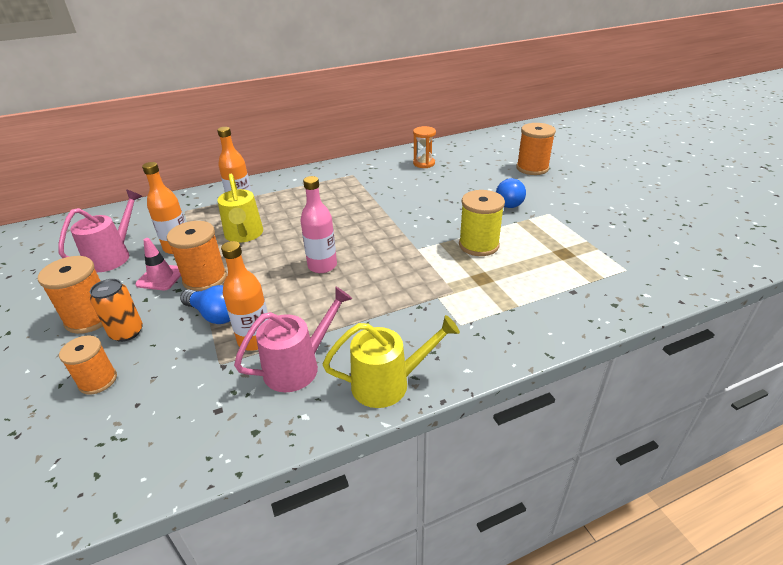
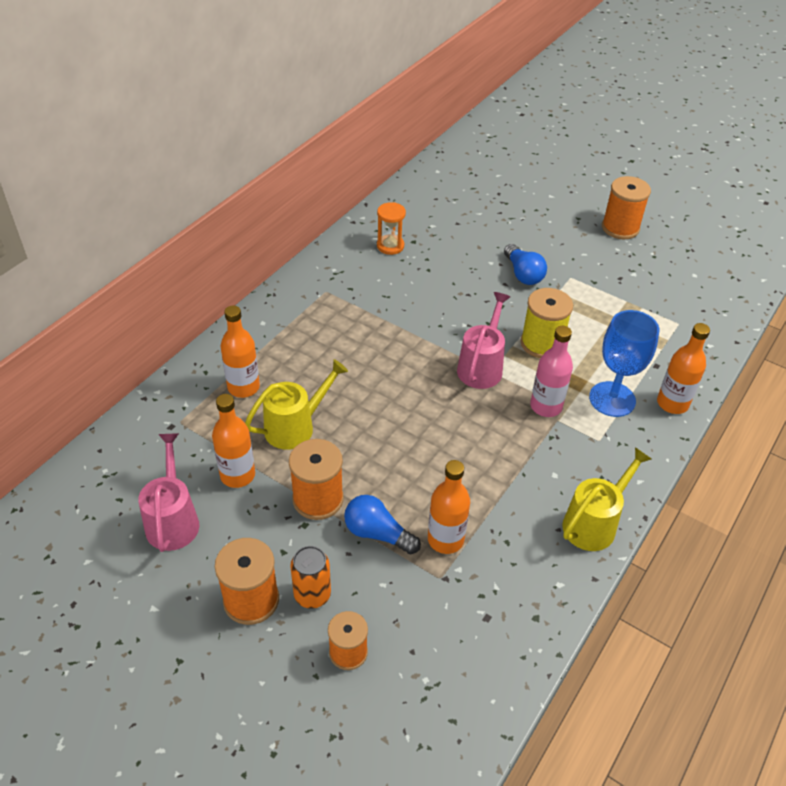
camera: 35 degrees left, 10 degrees up
(161, 277) = (267, 519): pink traffic cone -> none
(214, 315) = (377, 533): blue light bulb -> blue light bulb turned 150 degrees counterclockwise
(244, 235) = (295, 427): yellow watering can -> yellow watering can turned 75 degrees counterclockwise
(298, 366) = (510, 545): pink watering can -> pink watering can (481, 366)
(322, 266) = (421, 430): pink bottle -> pink bottle (546, 406)
(503, 300) = (612, 399): none -> blue goblet
(532, 168) = (508, 216): orange spool -> orange spool (620, 228)
(562, 324) = (672, 403): none -> orange bottle

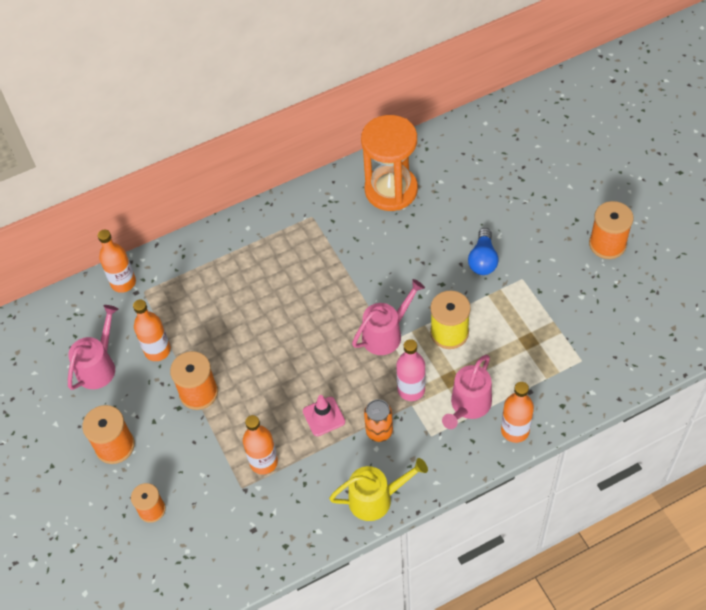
camera: 35 degrees right, 10 degrees up
(243, 387) = (201, 280): orange bottle -> orange bottle (123, 283)
(295, 427) = (218, 328): yellow watering can -> none
(312, 594) = (153, 460): orange can -> orange can (379, 431)
(377, 533) = (221, 436): blue light bulb -> none
(390, 246) = (391, 190): orange hourglass -> orange hourglass, size x2.12
(477, 466) = (324, 416): none -> pink traffic cone
(612, 399) = (468, 406): blue goblet -> pink watering can

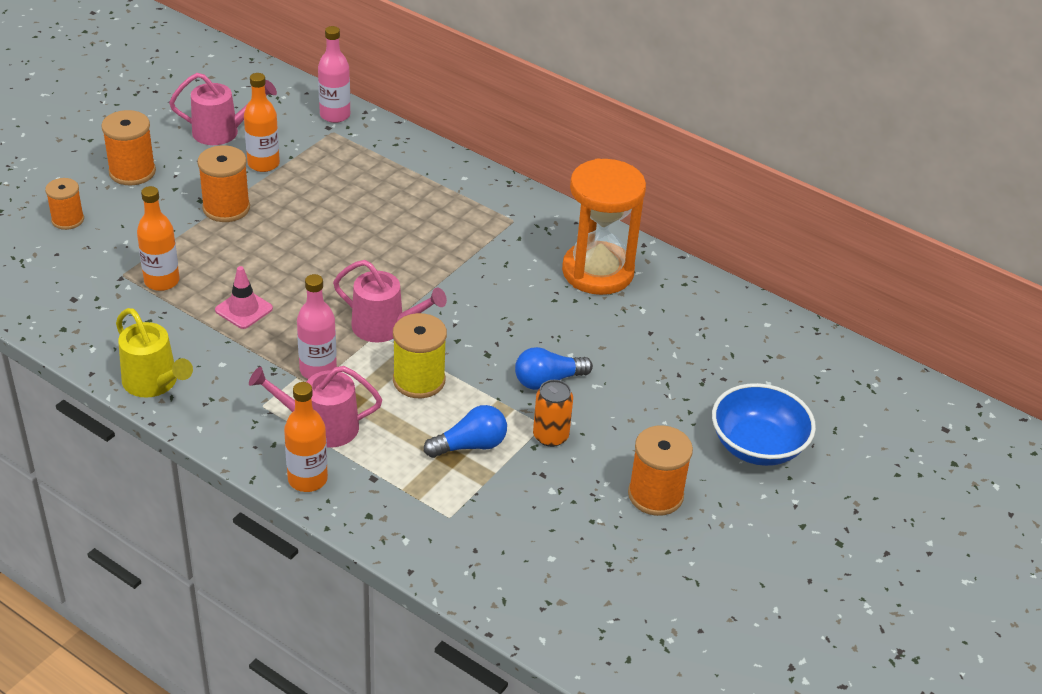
camera: 55 degrees right, 15 degrees down
(123, 283) = (335, 115): orange bottle -> pink bottle
(379, 431) = (246, 359): orange can -> orange can (550, 436)
(523, 325) = (470, 445): none -> blue light bulb
(588, 175) = (757, 446): none -> blue bowl

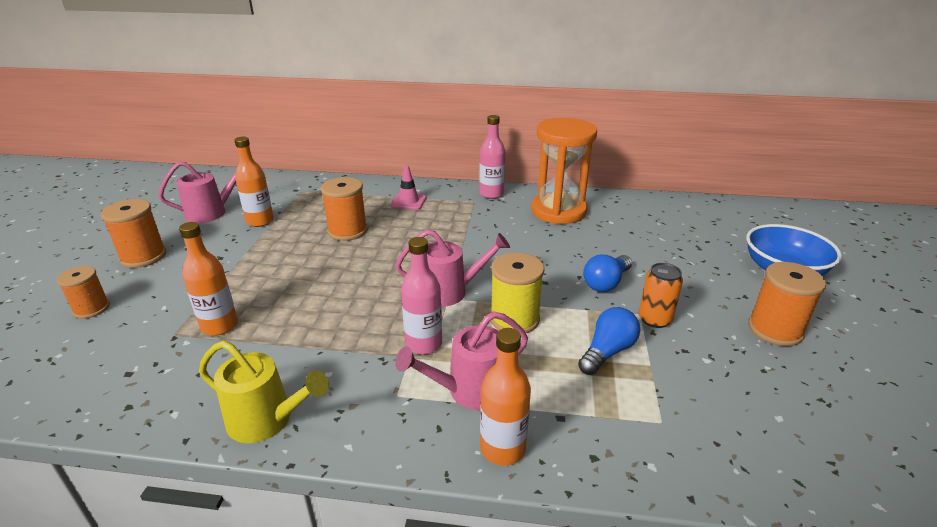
camera: 25 degrees left, 10 degrees down
(226, 208) = (247, 256): orange spool -> orange spool (347, 231)
(244, 309) = (316, 321): pink traffic cone -> pink traffic cone (408, 201)
(335, 115) = (295, 182): pink bottle -> pink bottle (491, 194)

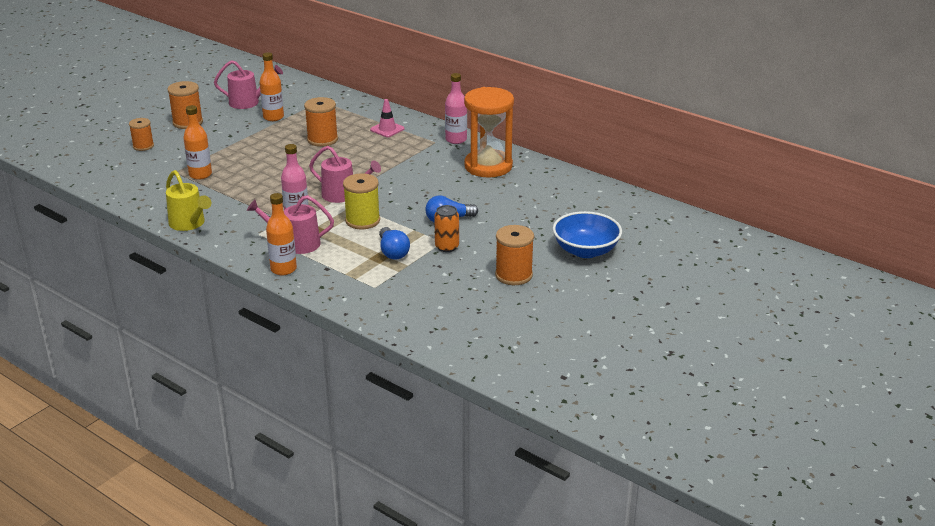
camera: 30 degrees right, 0 degrees up
(607, 352) = (393, 252): blue light bulb -> blue light bulb turned 90 degrees clockwise

